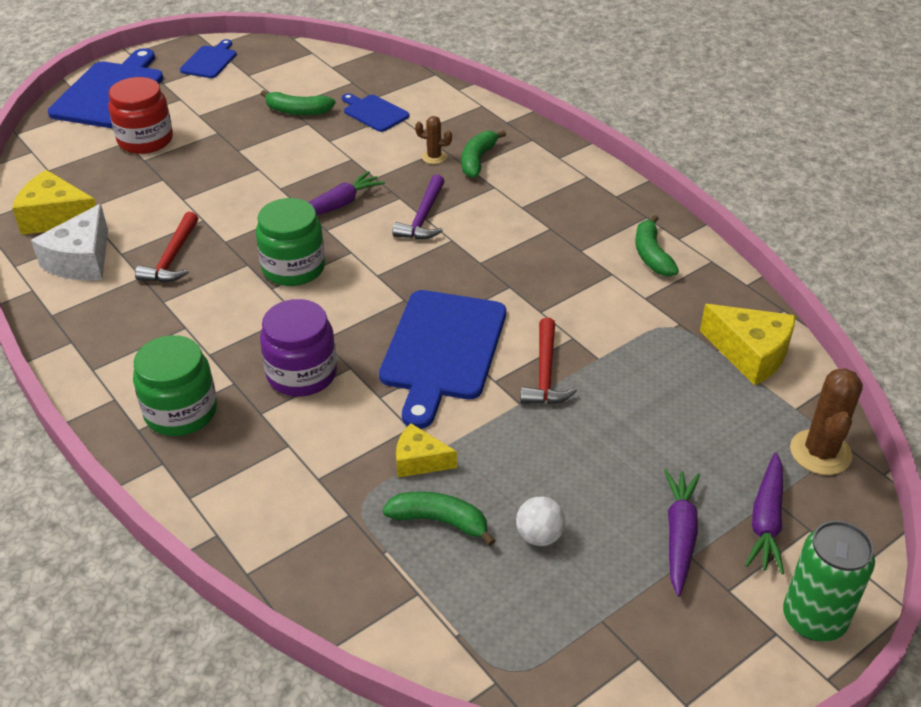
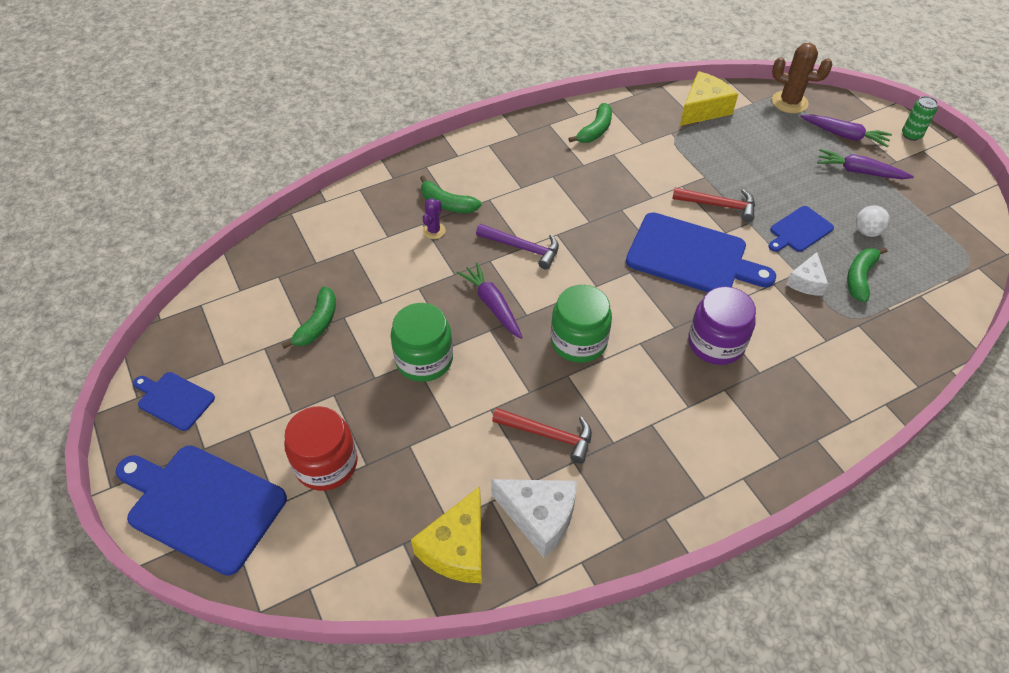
camera: 80 degrees left, 10 degrees up
(181, 412) = (759, 427): green jar -> green jar (424, 359)
(374, 112) = (343, 264): blue cutting board -> blue cutting board (799, 230)
(419, 461) = (806, 282): yellow cheese -> white cheese
(434, 157) = (434, 231): brown cactus -> purple cactus
(651, 255) = (595, 130): green banana -> green banana turned 60 degrees counterclockwise
(813, 619) = (911, 135): green can -> green can, size x0.61

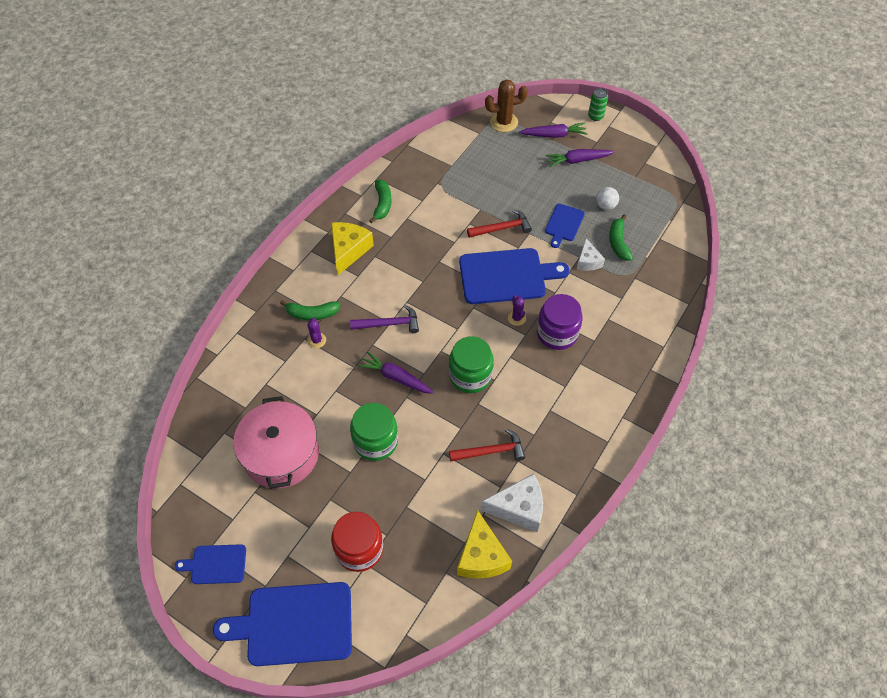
camera: 30 degrees left, 5 degrees up
(317, 324) = (281, 454): green banana -> pink pot
(675, 305) = (516, 318): none -> purple cactus
(703, 109) = (448, 153): yellow cheese -> yellow cheese (349, 250)

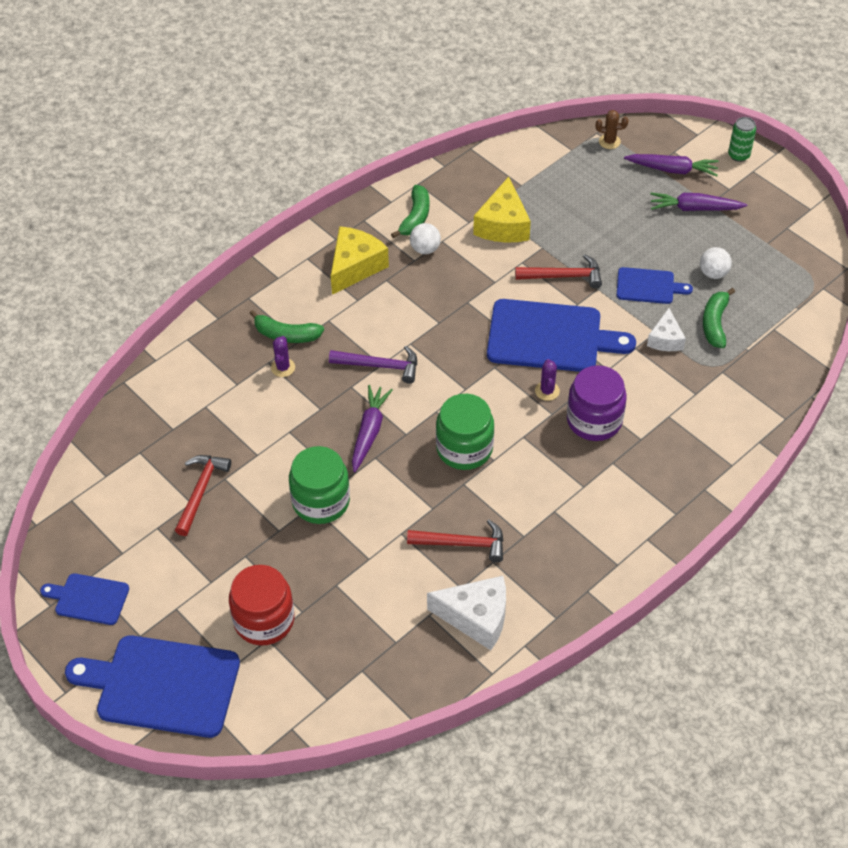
camera: 15 degrees right, 5 degrees down
(281, 454) = (201, 491): pink pot -> red hammer
(396, 227) = (425, 249): none -> white ball
(396, 377) = (369, 432): purple carrot -> purple carrot turned 60 degrees clockwise
(481, 556) = (411, 662): yellow cheese -> yellow cheese (503, 225)
(504, 122) = (609, 141): brown cactus -> brown cactus, size x0.56
(564, 224) = (648, 286): blue cutting board -> blue cutting board turned 120 degrees counterclockwise

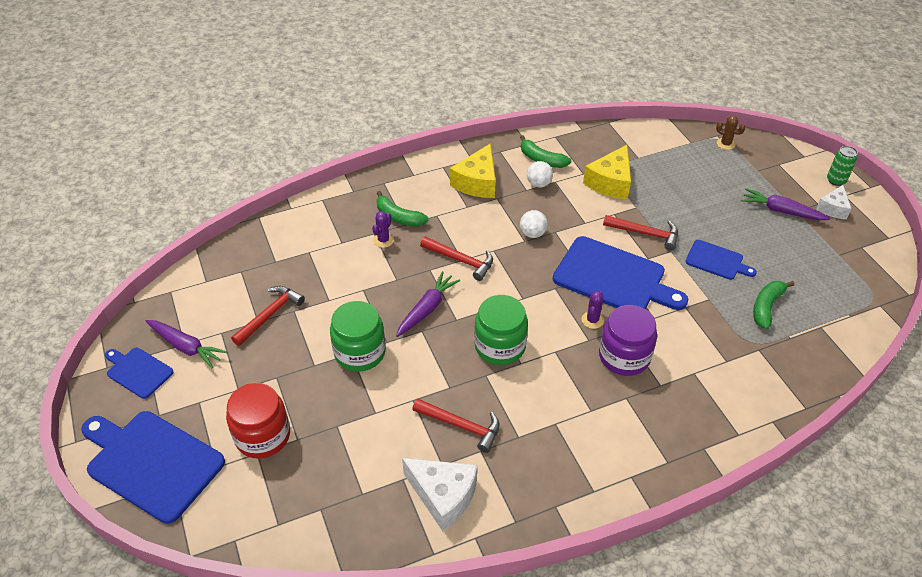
camera: 20 degrees right, 5 degrees down
(355, 267) = (477, 182): yellow cheese -> yellow cheese turned 150 degrees clockwise
(380, 366) = (461, 261): purple hammer -> red hammer
(415, 217) = (541, 159): green banana -> green banana turned 90 degrees clockwise
(665, 339) = (716, 307): white cheese -> white cheese (833, 208)
(672, 169) = (772, 177): purple carrot -> purple carrot (186, 347)
(713, 273) = (780, 266): white ball -> white ball (532, 233)

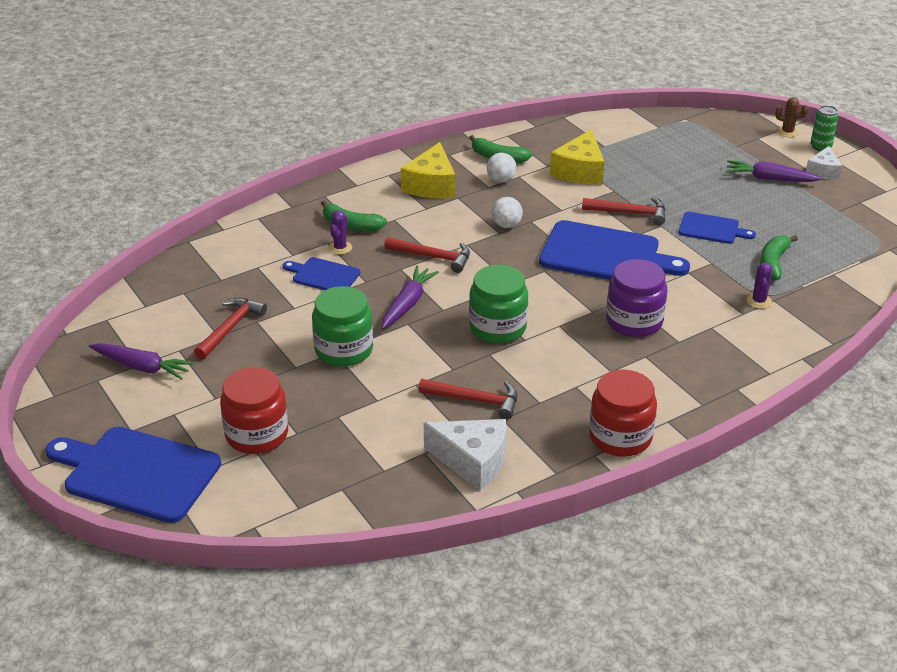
camera: 10 degrees left, 10 degrees down
(138, 371) = (93, 395): blue cutting board -> blue cutting board (323, 275)
(583, 489) = (620, 437): none -> red jar
(592, 320) = (592, 294): purple cactus -> purple cactus (759, 301)
(725, 144) = (696, 125): brown cactus -> brown cactus (787, 132)

